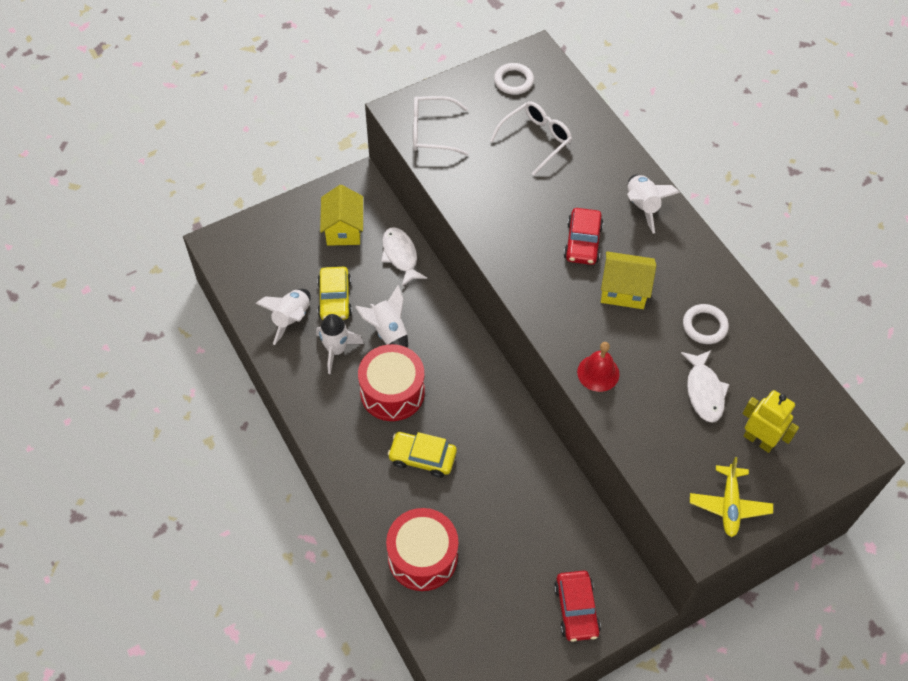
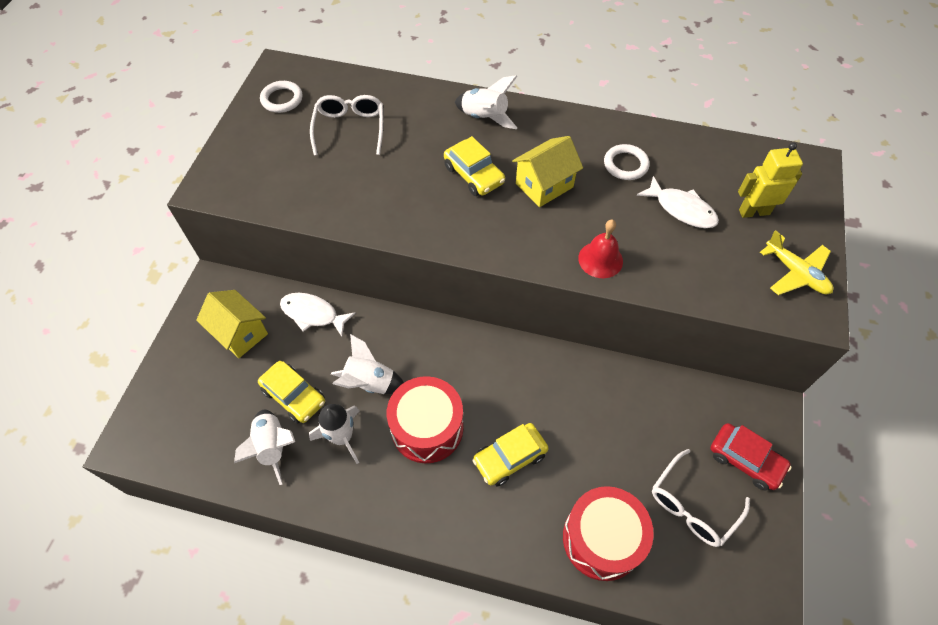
camera: 45 degrees left, 0 degrees up
(431, 132) = (255, 184): white glasses -> white glasses (692, 506)
(582, 242) = (474, 175): red car -> yellow car

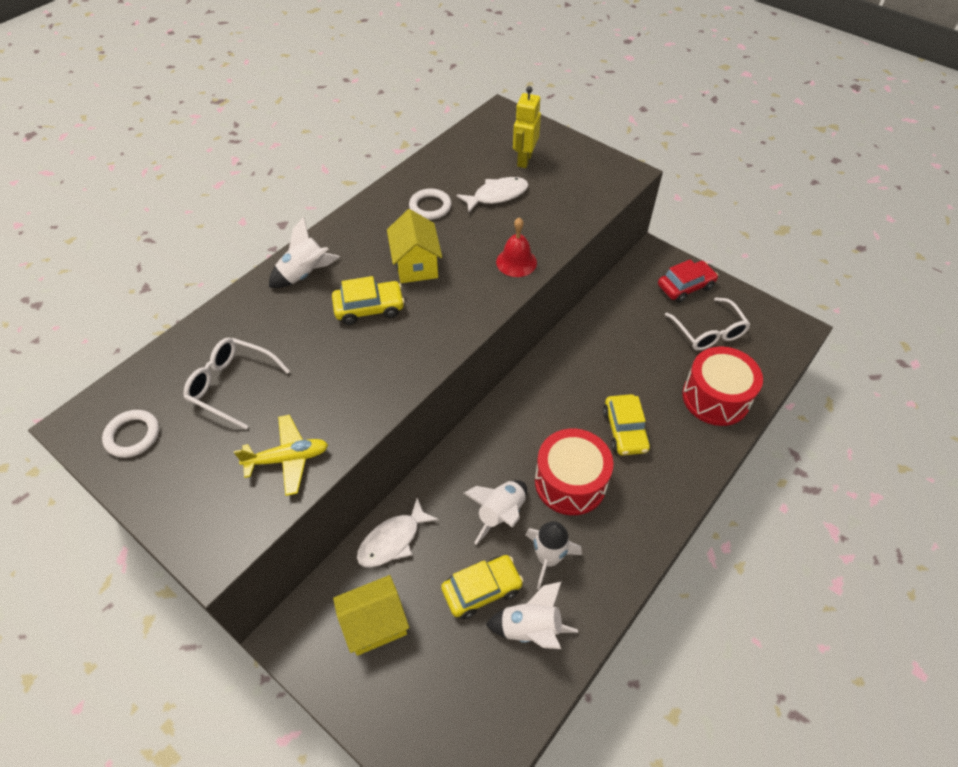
camera: 65 degrees left, 5 degrees down
(795, 273) = (590, 165): yellow plane -> yellow plane (288, 459)

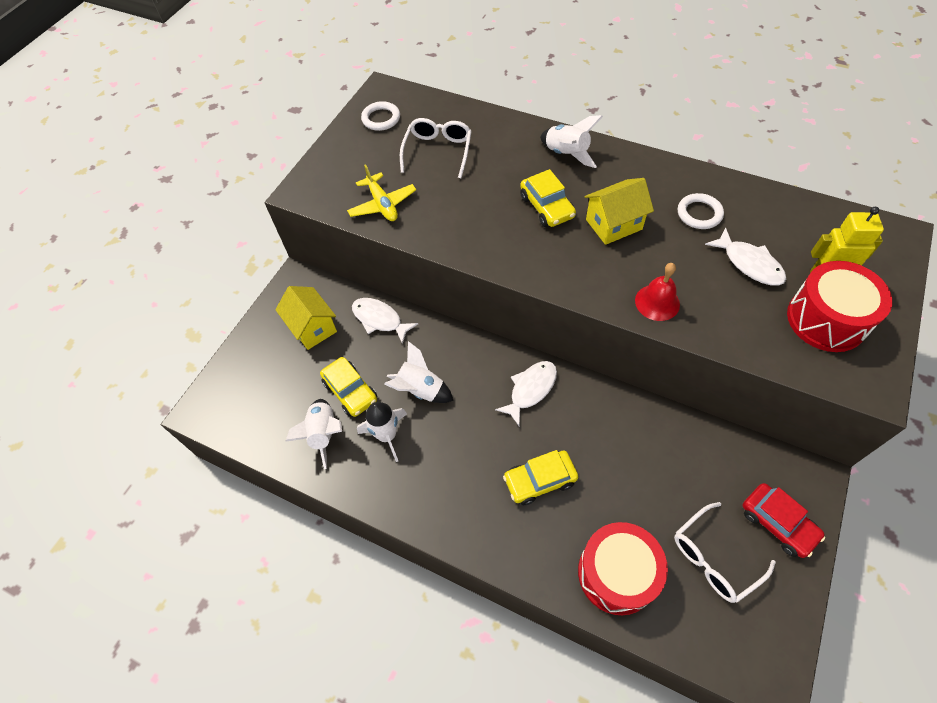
camera: 80 degrees right, 5 degrees up
(528, 414) = (530, 389): none -> white fish
(570, 482) = (466, 439): red drum -> red drum (826, 319)

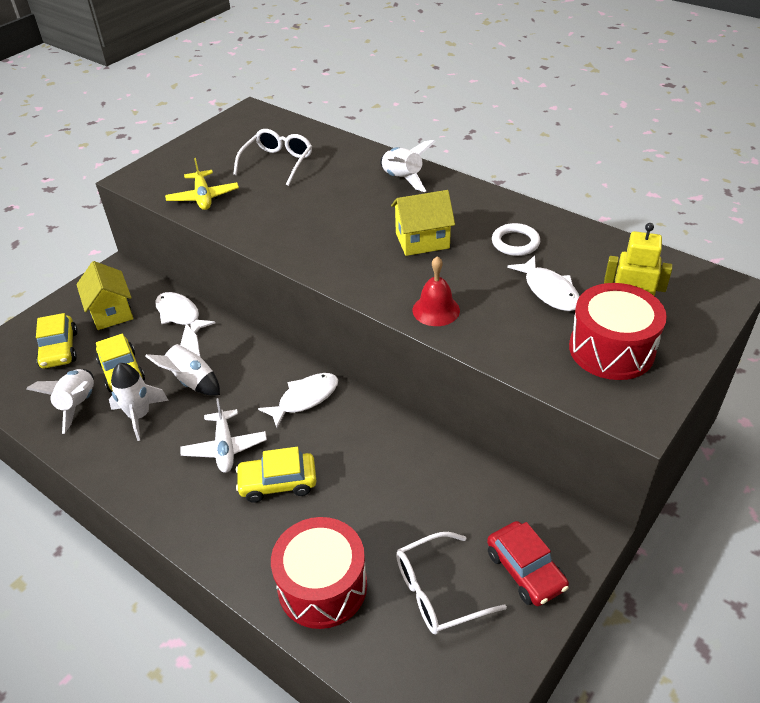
camera: 10 degrees right, 15 degrees down
(381, 119) = (237, 132): white ring -> none
(478, 453) = (225, 447): none -> white plane
(547, 207) = (362, 218): yellow car -> yellow car (59, 349)

